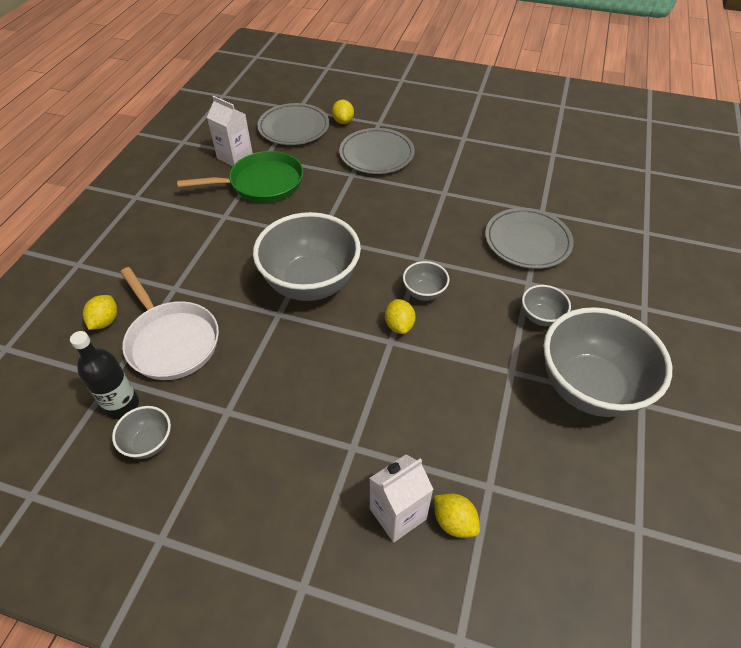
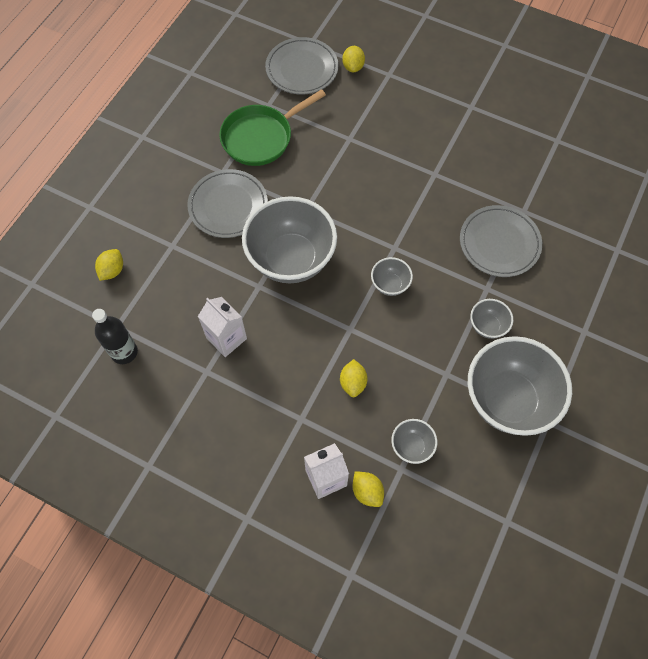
camera: 10 degrees right, 15 degrees up
(149, 443) = (144, 388): grey bowl -> grey bowl (411, 446)
(171, 341) = (166, 298): white pan -> none
(235, 157) = (239, 99): white carton -> white carton (226, 338)
(261, 183) = (261, 137): green pan -> green pan turned 150 degrees clockwise
(376, 155) = (378, 116): grey plate -> grey plate (228, 206)
(399, 325) = (361, 314): yellow lemon -> yellow lemon (353, 383)

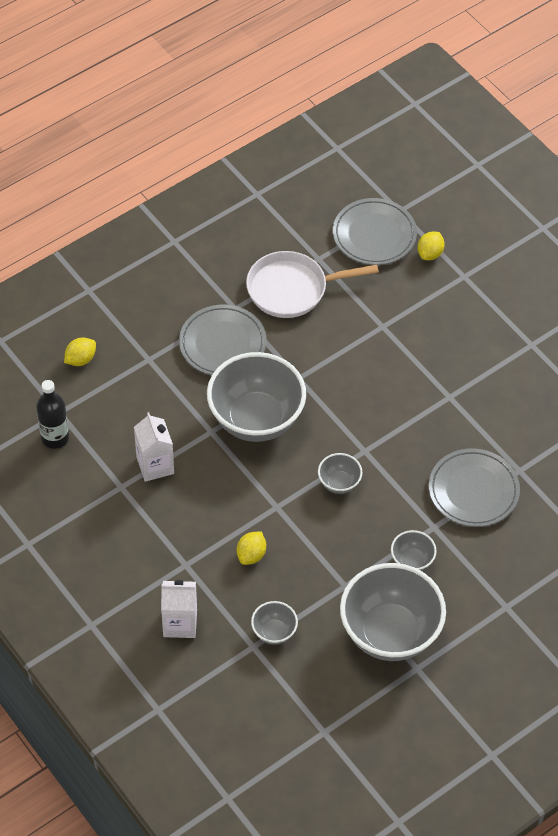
camera: 25 degrees right, 10 degrees down
(261, 137) = (292, 289): green pan -> white pan
(367, 491) = (211, 651): yellow lemon -> none

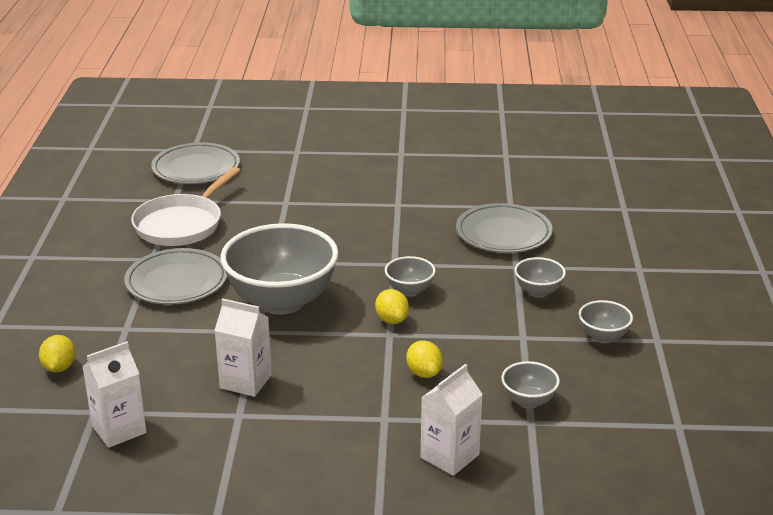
camera: 50 degrees left, 25 degrees down
(55, 438) = (119, 429): black bottle -> white carton
(390, 633) = (603, 337): grey bowl -> grey bowl, size x0.44
(430, 253) = (253, 155): yellow lemon -> yellow lemon (392, 320)

